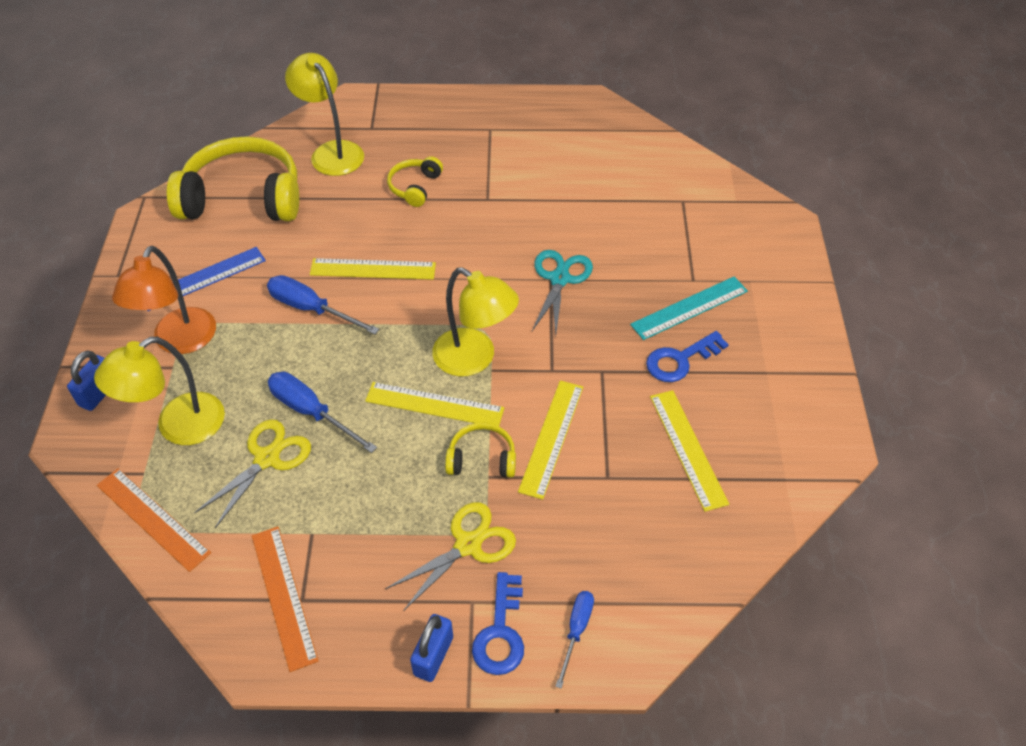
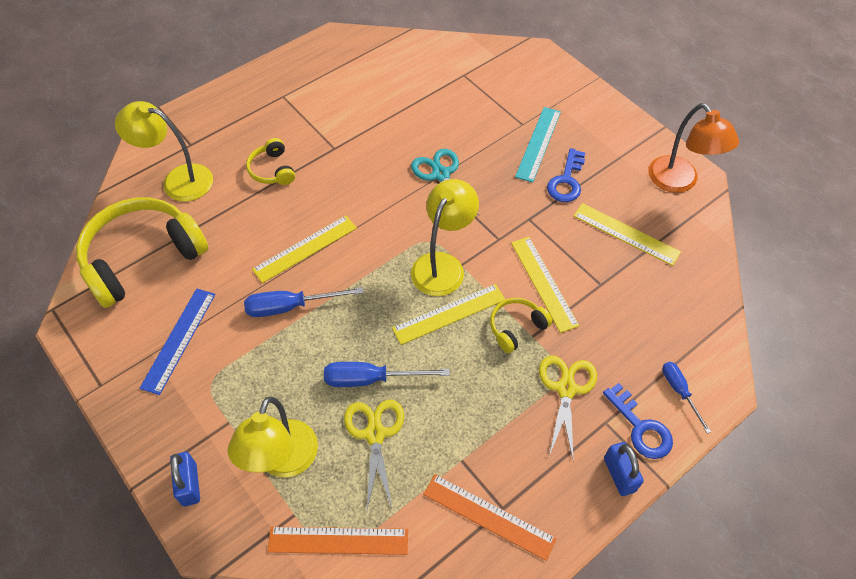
camera: 40 degrees left, 5 degrees up
(179, 341) = (213, 399): orange lamp -> orange lamp (679, 182)
(474, 359) = (442, 265): yellow lamp -> yellow lamp turned 60 degrees counterclockwise

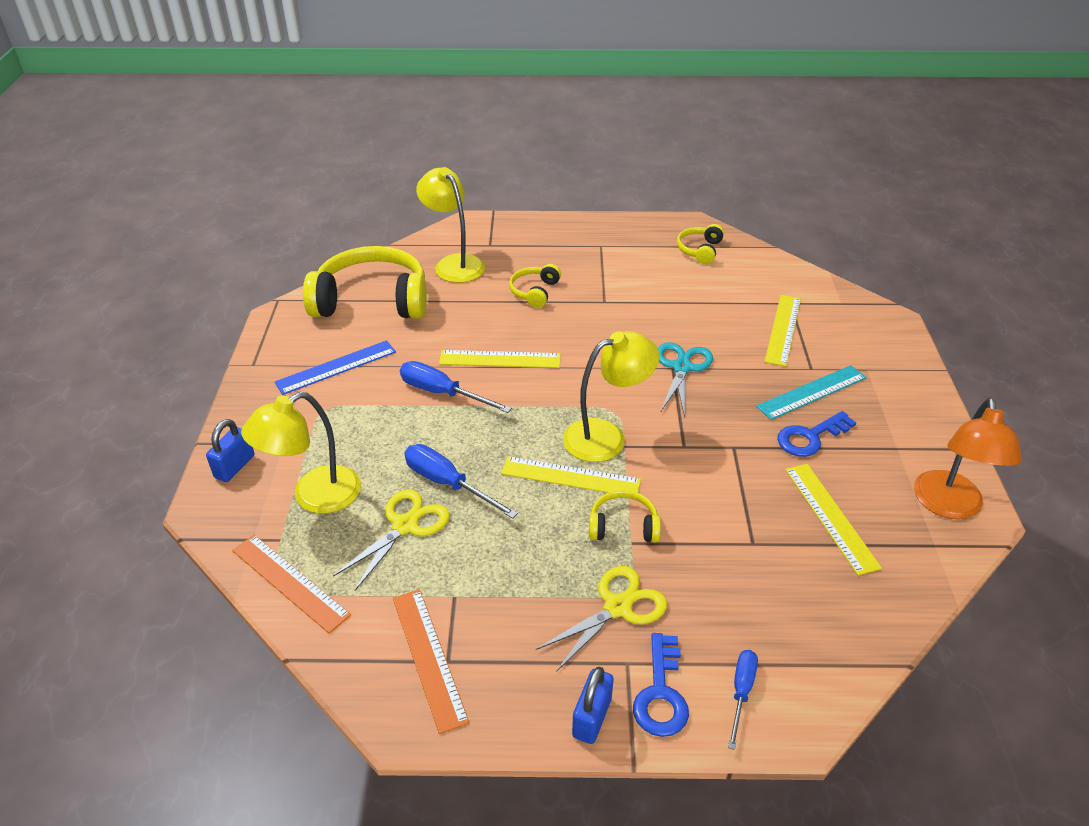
camera: 40 degrees right, 15 degrees down
(361, 60) = (699, 250): none -> yellow headphones
(543, 283) = (691, 507): yellow ruler -> yellow ruler (783, 329)

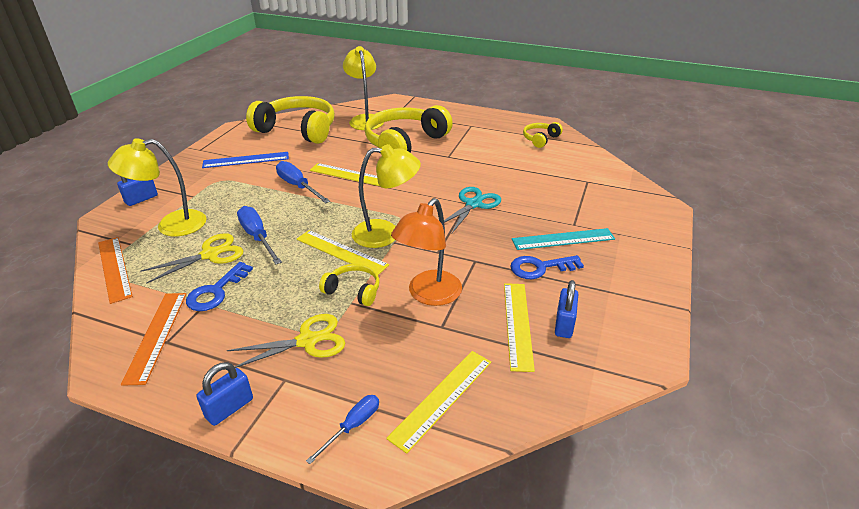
camera: 20 degrees right, 5 degrees down
(535, 292) = (405, 143): yellow headphones -> yellow headphones, size x2.14
(661, 694) = (291, 408): blue key -> blue key (216, 291)
(783, 329) = (569, 196): yellow ruler -> yellow ruler (442, 398)
(877, 502) = (564, 324): none -> blue padlock
(949, 506) = (626, 342): orange lamp -> orange lamp (428, 295)

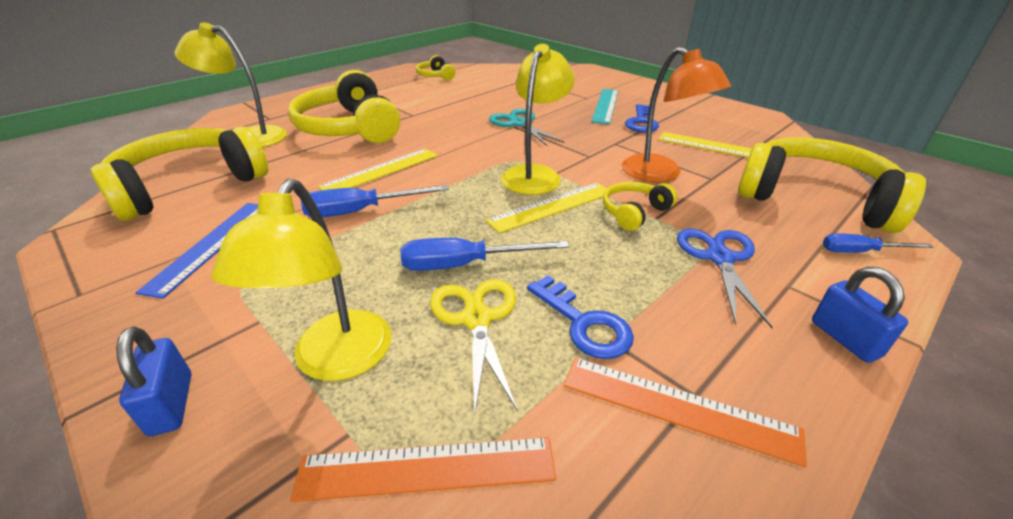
camera: 65 degrees left, 0 degrees up
(307, 341) = (719, 258): yellow scissors -> blue scissors
(353, 426) = (860, 251): blue screwdriver -> blue screwdriver turned 60 degrees counterclockwise
(442, 398) = (814, 198): yellow ruler -> yellow headphones
(564, 324) = (721, 131): blue padlock -> none

